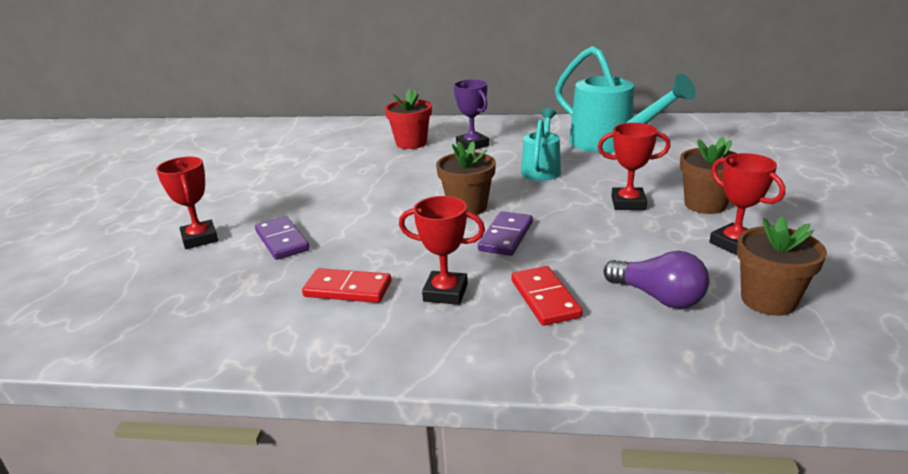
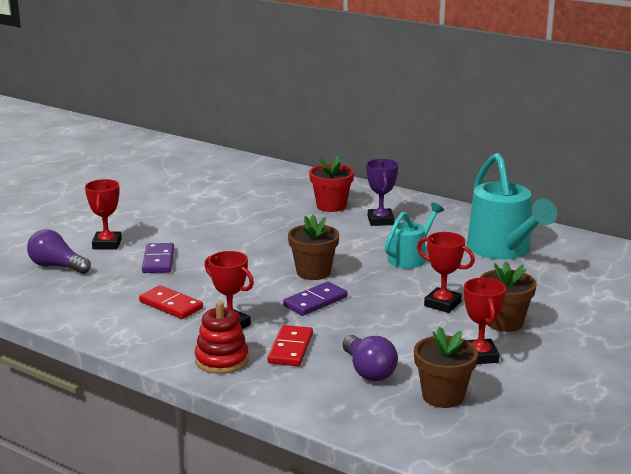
camera: 25 degrees right, 5 degrees down
(153, 283) = (57, 266): none -> purple light bulb
(484, 341) = (221, 360): none -> red stacking toy

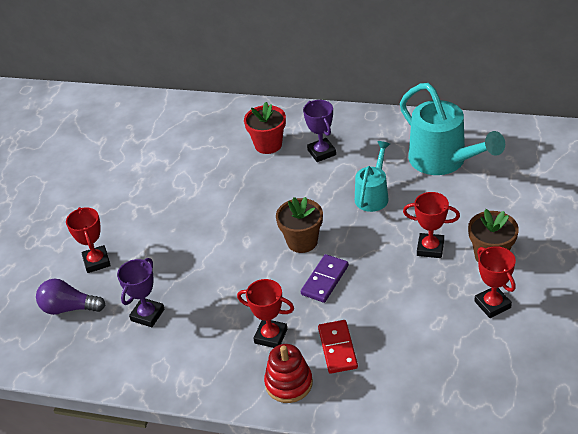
camera: 15 degrees left, 20 degrees up
(124, 286) = (147, 315): none -> purple trophy
(158, 261) = (157, 270): purple domino -> none
(171, 305) = (204, 326): red domino -> none
(368, 371) = (415, 354): purple light bulb -> none
(443, 396) = (489, 364): brown flower pot -> none

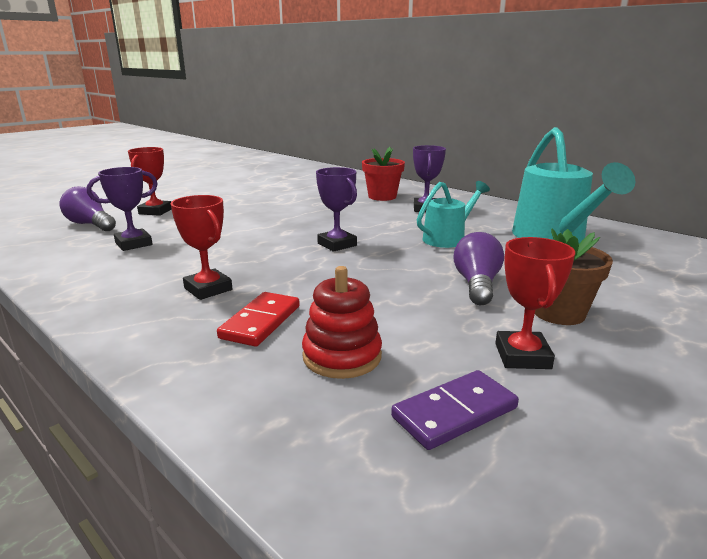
camera: 25 degrees right, 20 degrees down
(289, 383) = (162, 329): red stacking toy -> red stacking toy (342, 356)
(302, 241) = (337, 244): brown flower pot -> purple trophy
(325, 280) = (323, 271): purple domino -> purple domino (455, 413)
(430, 248) = (477, 285): red trophy -> purple light bulb

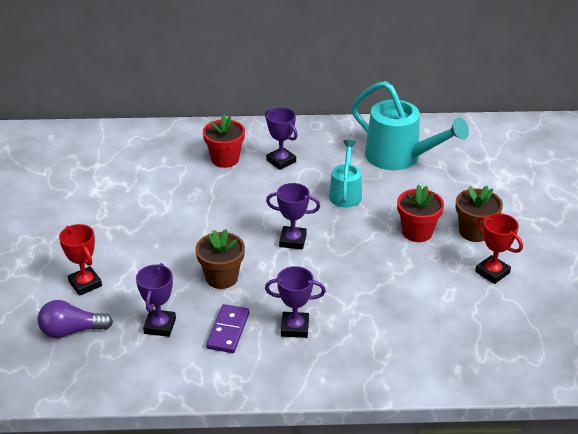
camera: 45 degrees left, 15 degrees up
(208, 289) = (295, 327): red trophy -> purple trophy
(235, 240) = (221, 278): none -> brown flower pot
(261, 322) = (364, 329): red domino -> none
(342, 356) = (430, 322): red stacking toy -> none
(455, 413) = (505, 319): purple domino -> purple domino (228, 330)
(477, 285) = (417, 232): purple light bulb -> red flower pot

